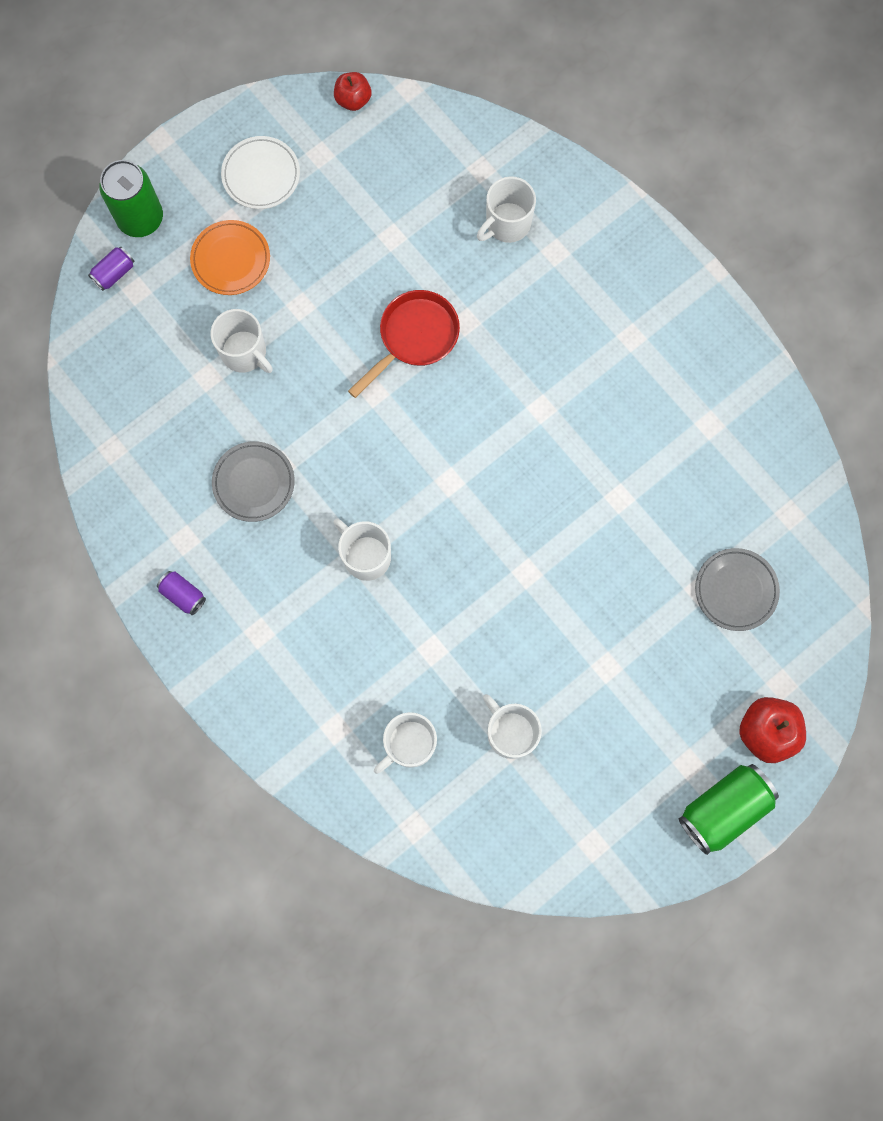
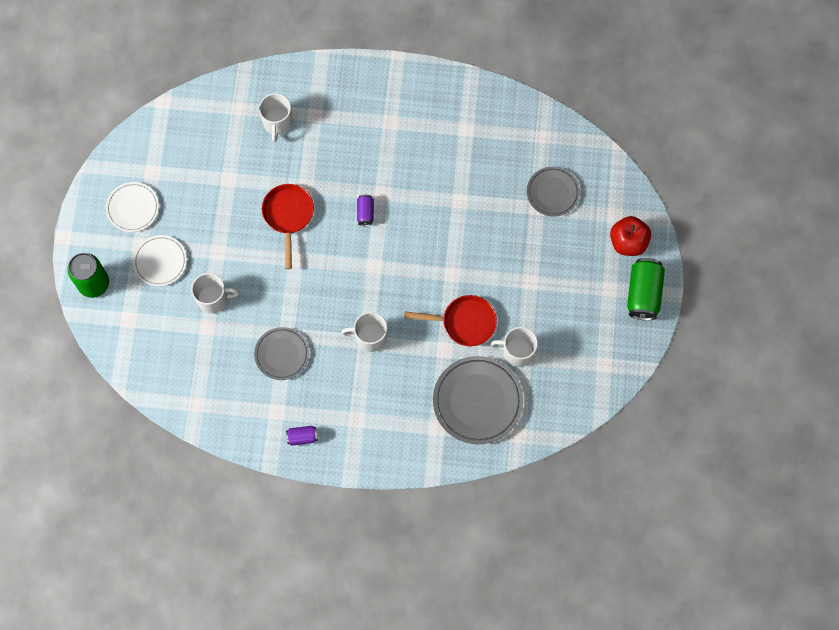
camera: 45 degrees left, 5 degrees down
(114, 273) = (108, 321): purple can -> purple can (365, 213)
(231, 260) = (160, 262): orange plate -> white plate
(353, 100) = (141, 131): red apple -> none
(409, 744) = (477, 401): white mug -> grey plate
(485, 641) = (464, 322): none -> red pan

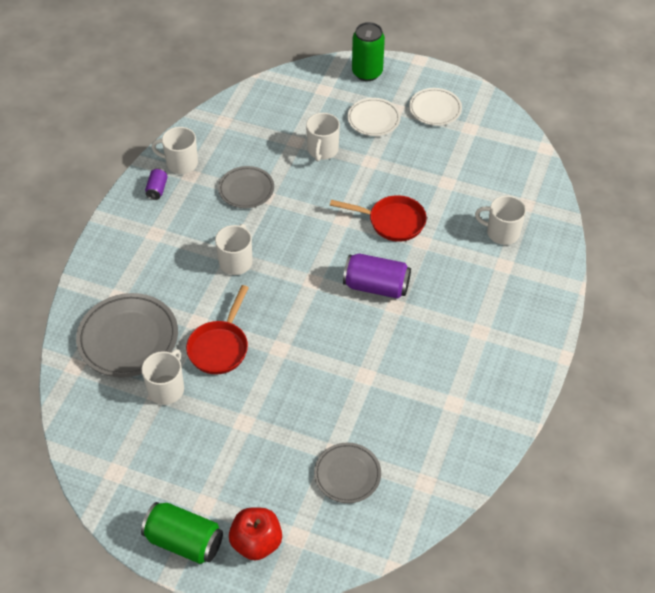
camera: 105 degrees right, 20 degrees down
(263, 426) = (181, 163): none -> white mug
(365, 213) = (376, 286): purple can -> purple can, size x1.94

